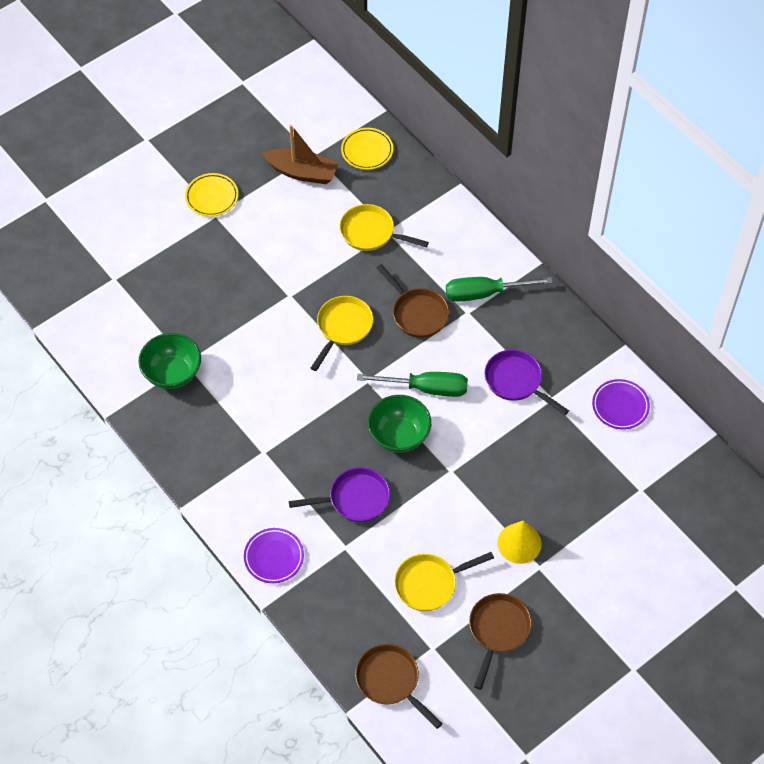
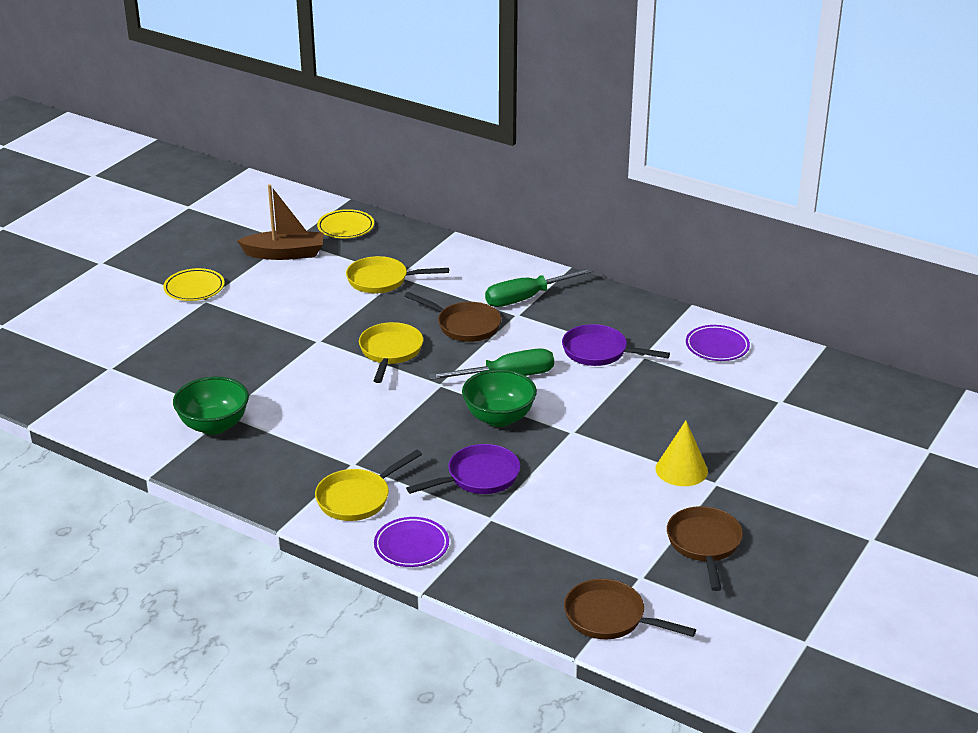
camera: 20 degrees left, 25 degrees down
(430, 583) = (604, 525): yellow pan -> yellow pan (357, 498)

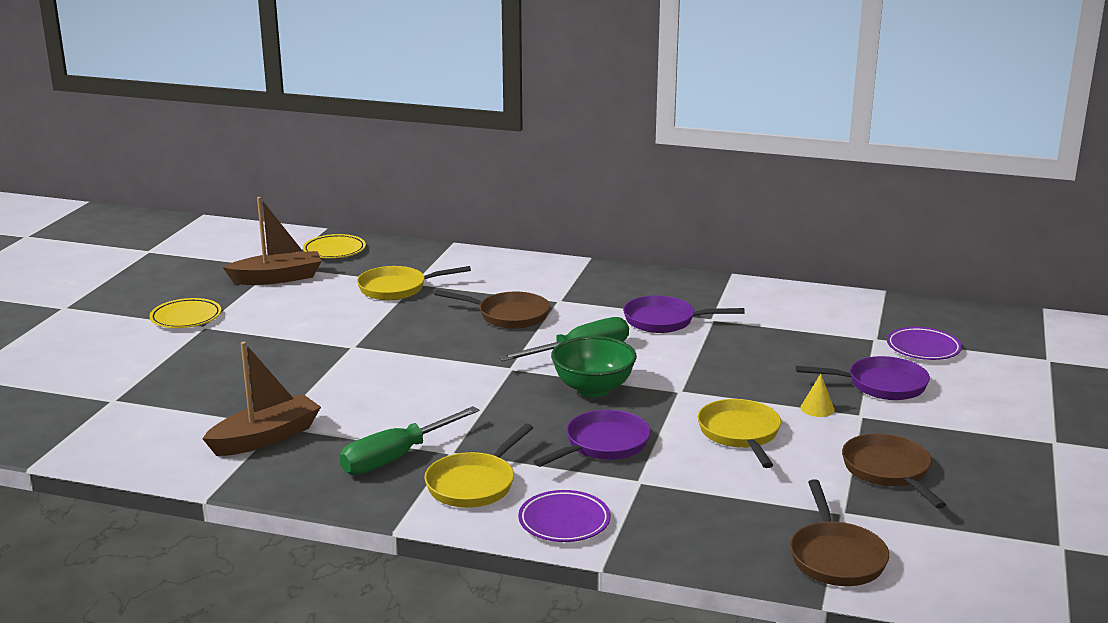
camera: 15 degrees left, 10 degrees down
(214, 425) = (266, 438): green bowl -> brown boat
(390, 352) = (439, 347): yellow pan -> yellow pan (740, 434)
(526, 298) = (560, 286): green screwdriver -> green screwdriver (396, 457)
(610, 618) = (835, 557): brown pan -> brown pan turned 105 degrees counterclockwise
(681, 469) = (817, 408): yellow cone -> yellow cone, size x0.57
(717, 347) = (780, 303): purple plate -> purple plate (923, 348)
(753, 454) = (881, 385): none -> purple pan

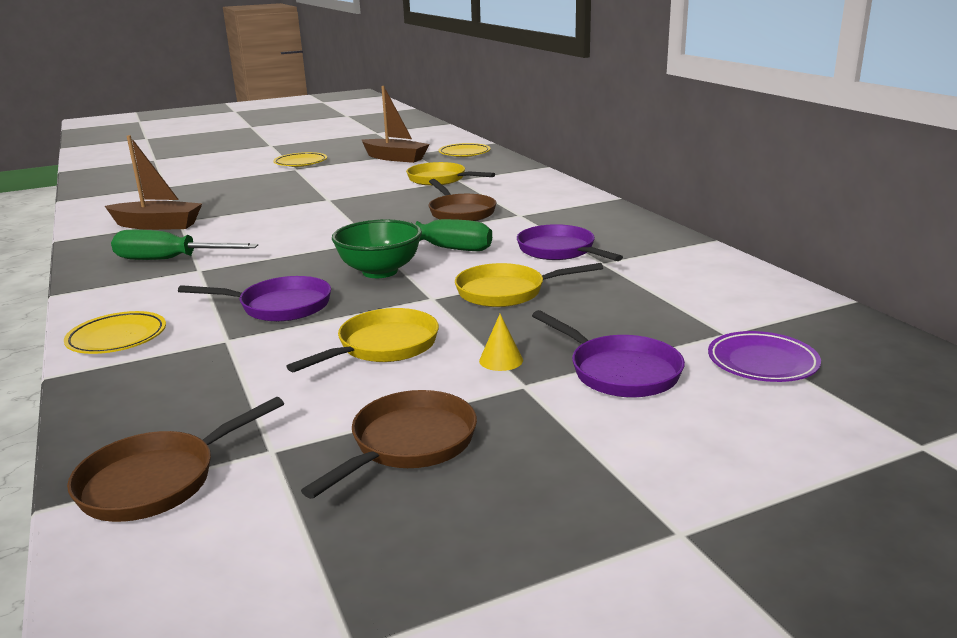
camera: 50 degrees right, 0 degrees up
(474, 484) = (153, 292): yellow pan -> yellow pan (507, 292)
(564, 521) = (117, 338): purple plate -> yellow plate

